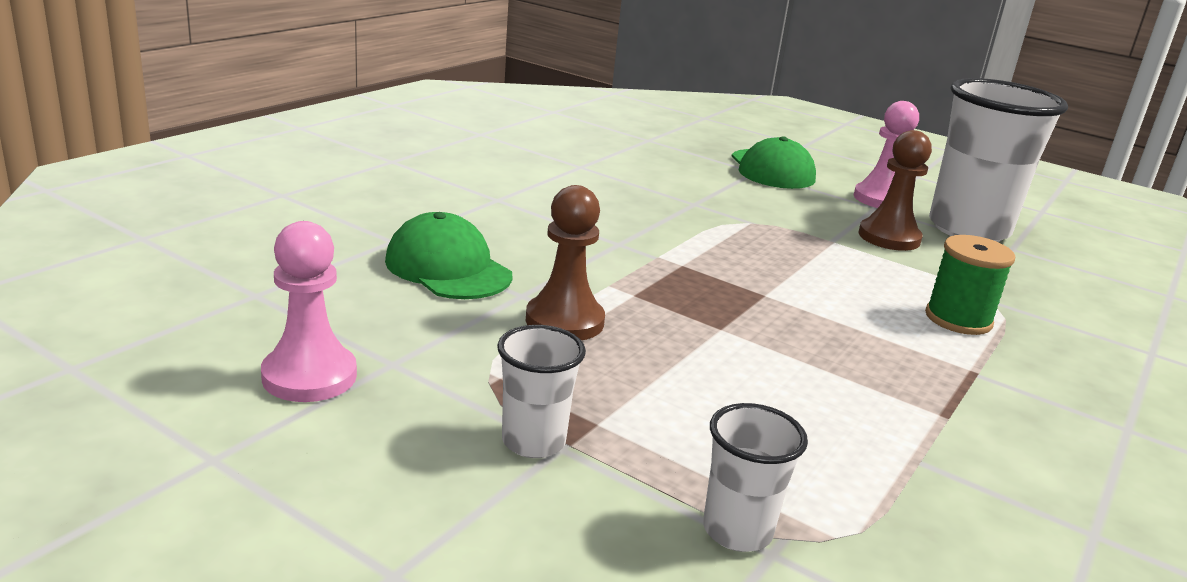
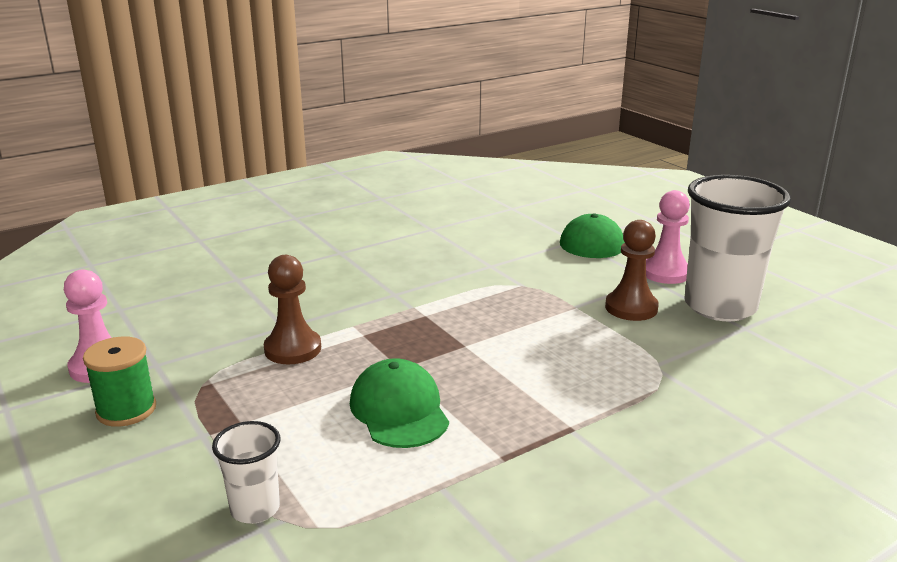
camera: 25 degrees right, 0 degrees up
(448, 268) = (253, 302): green cap -> green cap (399, 410)
(533, 441) = (188, 428): white cup -> none
(958, 319) = (610, 384): green spool -> green spool (126, 410)

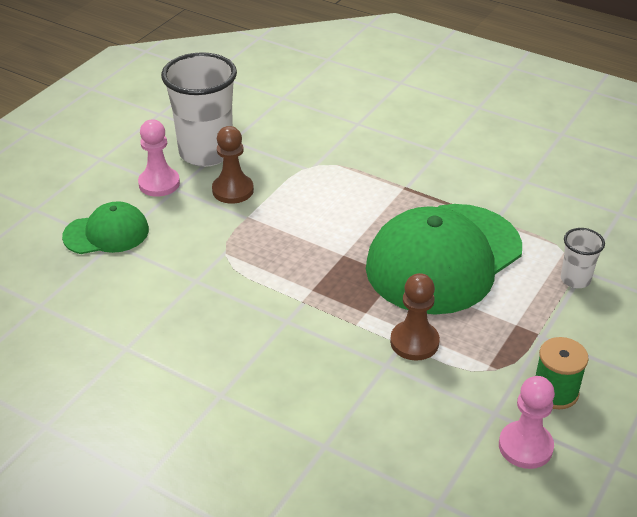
camera: 115 degrees left, 15 degrees up
(399, 410) = (443, 258): green cap -> green cap, size x1.97

